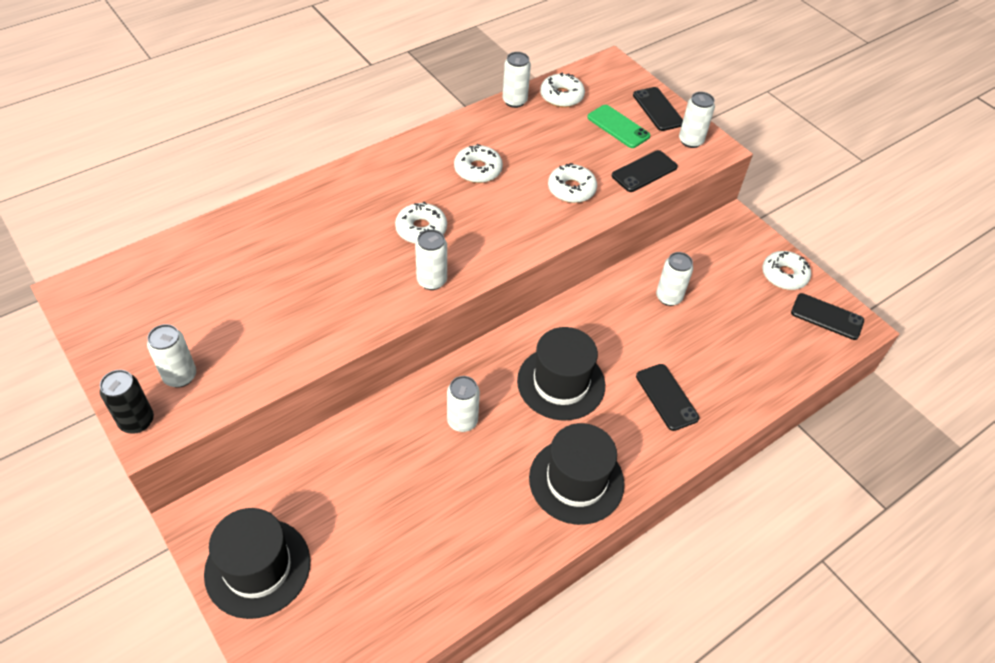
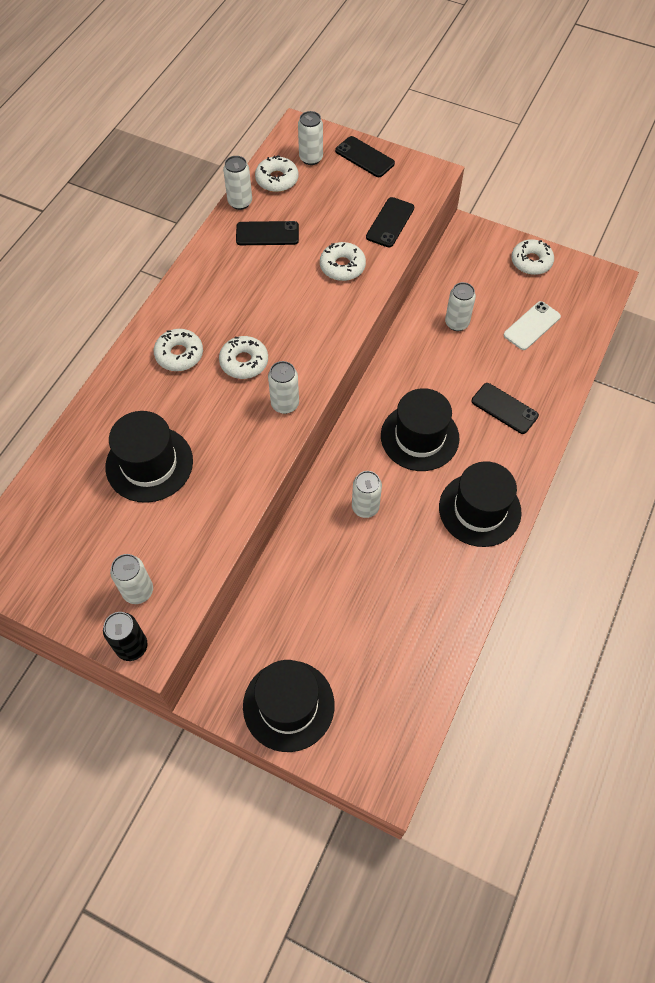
camera: 25 degrees left, 10 degrees up
(274, 275) = (149, 464): none -> black hat
(478, 170) = (253, 284): white donut -> white donut (179, 354)
(618, 127) = (343, 189): green phone -> none
(690, 141) = (409, 176): white can -> white can (311, 158)
(746, 333) = (531, 326): none -> white phone
(827, 316) = (581, 283): black phone -> black phone (267, 234)

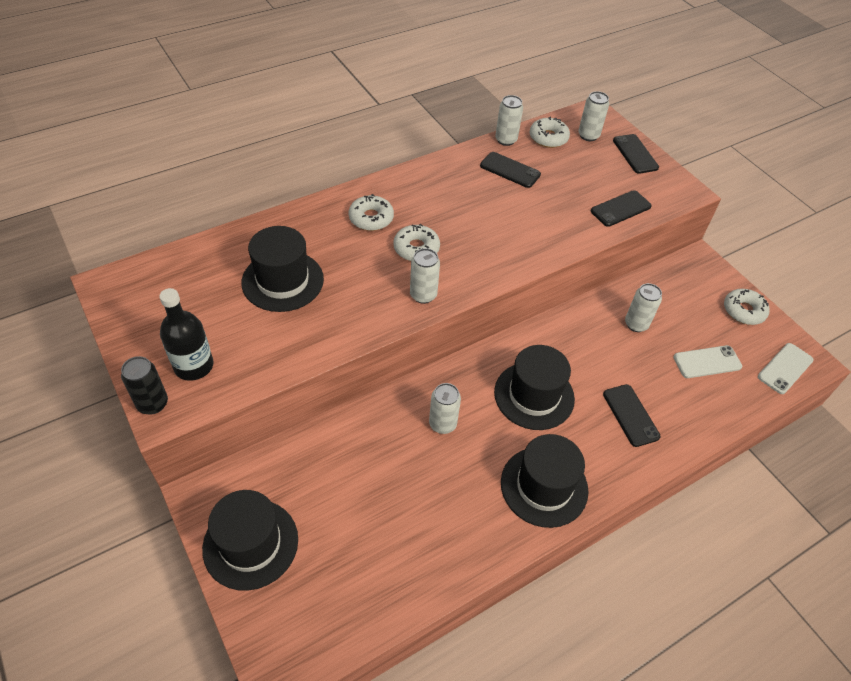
camera: 30 degrees right, 10 degrees down
(138, 591) = (194, 366): white can -> black bottle
(342, 266) = (553, 221): white donut -> none
(591, 297) = (785, 368): none -> white phone

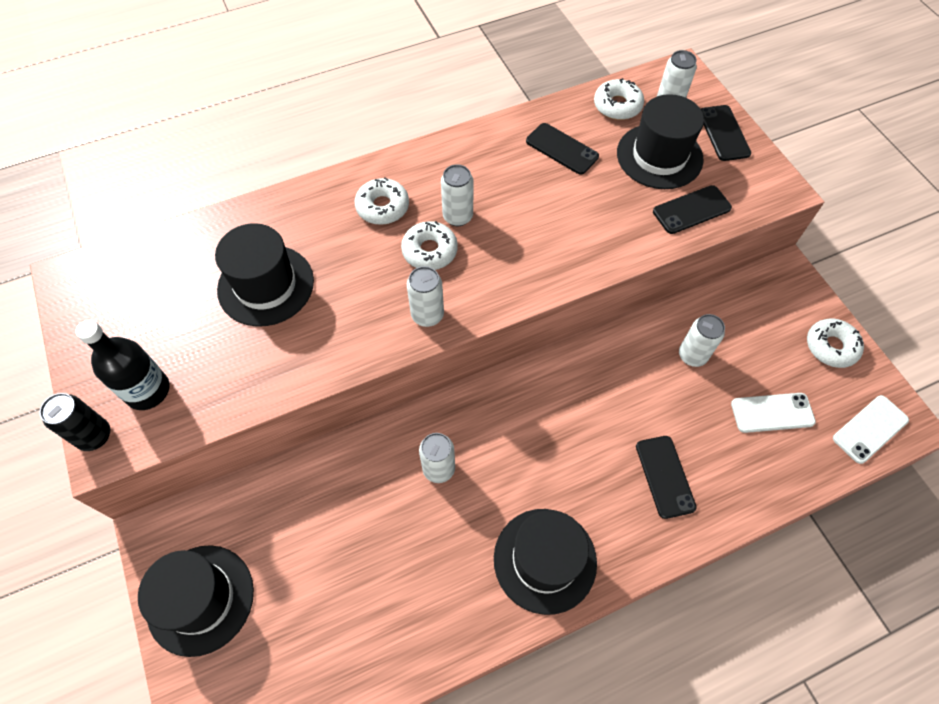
camera: 10 degrees right, 10 degrees up
(506, 140) = (564, 106): white can -> white can (457, 216)
(534, 395) = (552, 440): black hat -> black hat (659, 156)

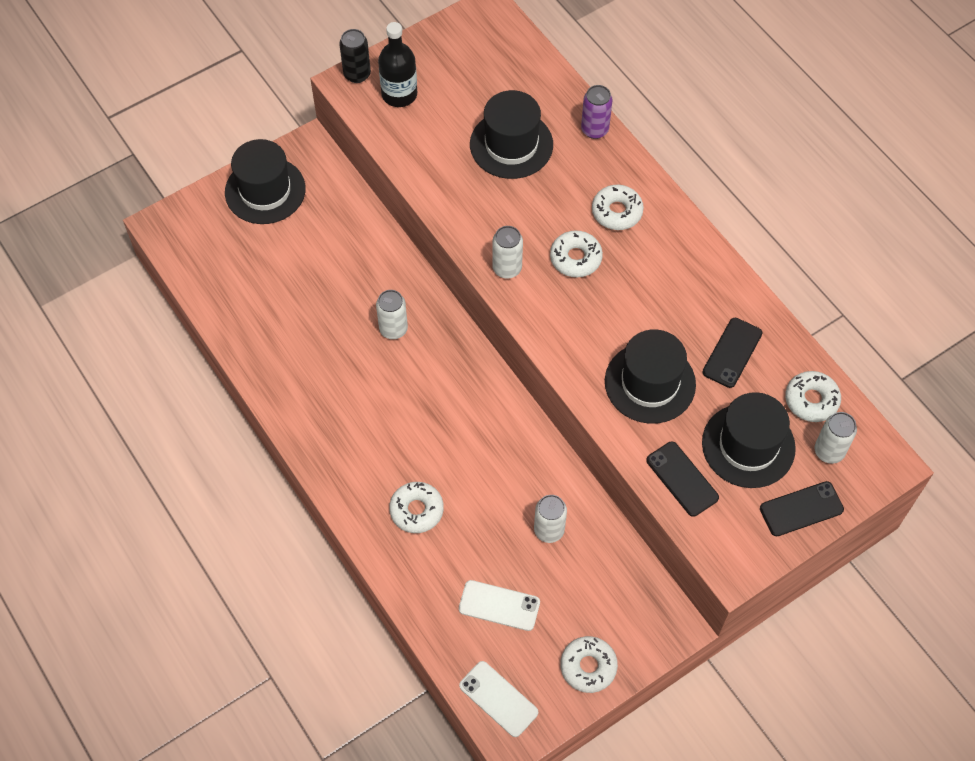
camera: 80 degrees right, 0 degrees up
(274, 207) = (594, 129): none -> purple can
(457, 216) = (621, 274): white can -> none
(545, 560) = (327, 420): black hat -> black hat (650, 383)
(665, 476) = (416, 510): black phone -> white donut
(772, 412) = (499, 605): white phone -> white phone turned 60 degrees counterclockwise

